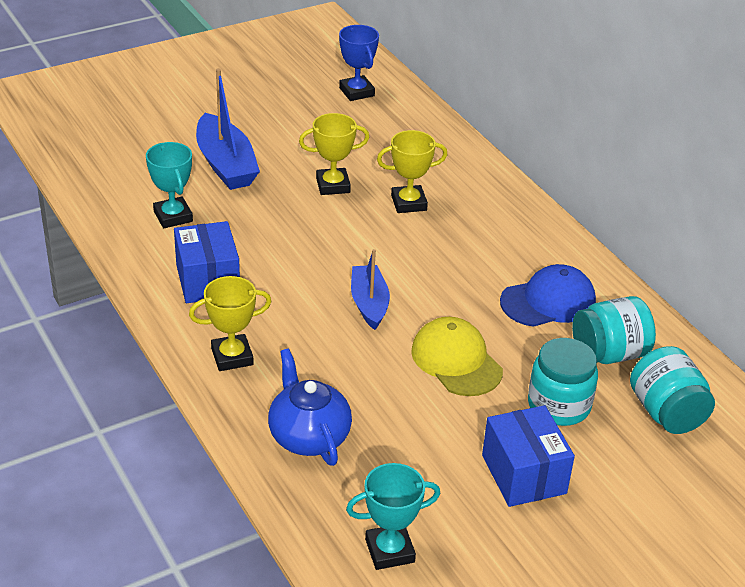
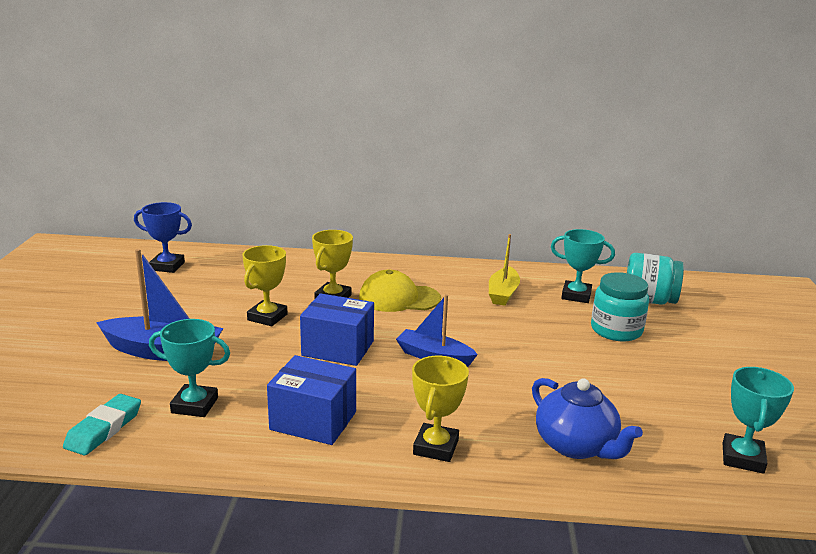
camera: 55 degrees left, 15 degrees down
(110, 194) = (104, 429): none -> turquoise eraser
(308, 436) = (576, 446): blue teapot -> blue teapot turned 135 degrees counterclockwise
(456, 361) = (536, 348): yellow cap -> yellow cap (399, 298)
(524, 474) = (681, 369): blue box -> blue box (338, 348)
(548, 301) = (503, 293): blue cap -> yellow boat
(609, 354) = (576, 295): turquoise jar -> turquoise trophy

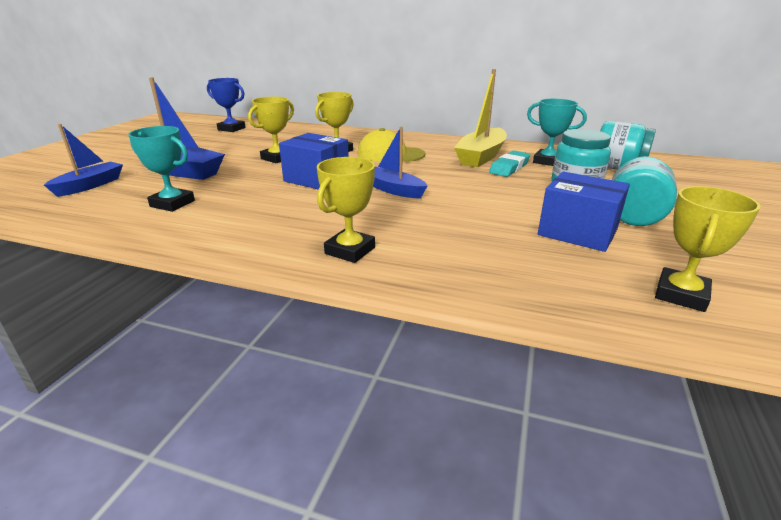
camera: 15 degrees right, 5 degrees up
(63, 387) = (90, 185): none -> blue boat
(104, 429) = (91, 212): turquoise eraser -> turquoise eraser (509, 167)
(313, 421) = (256, 222): blue box -> blue box (577, 232)
(503, 293) = (481, 156): yellow boat -> yellow boat, size x1.52
(576, 446) = (491, 264): blue teapot -> none
(682, 368) = (633, 216): none -> turquoise jar
(742, 458) = (681, 294): turquoise trophy -> yellow trophy

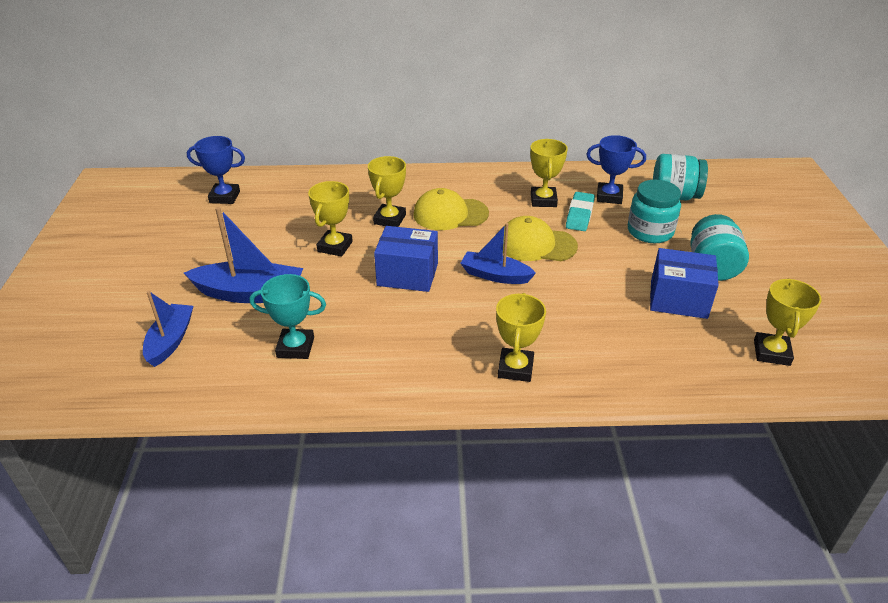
camera: 20 degrees left, 10 degrees up
(451, 178) = (536, 244): none -> yellow cap
(481, 156) = (543, 200): yellow boat -> yellow trophy
(548, 161) = (609, 196): turquoise trophy -> blue trophy

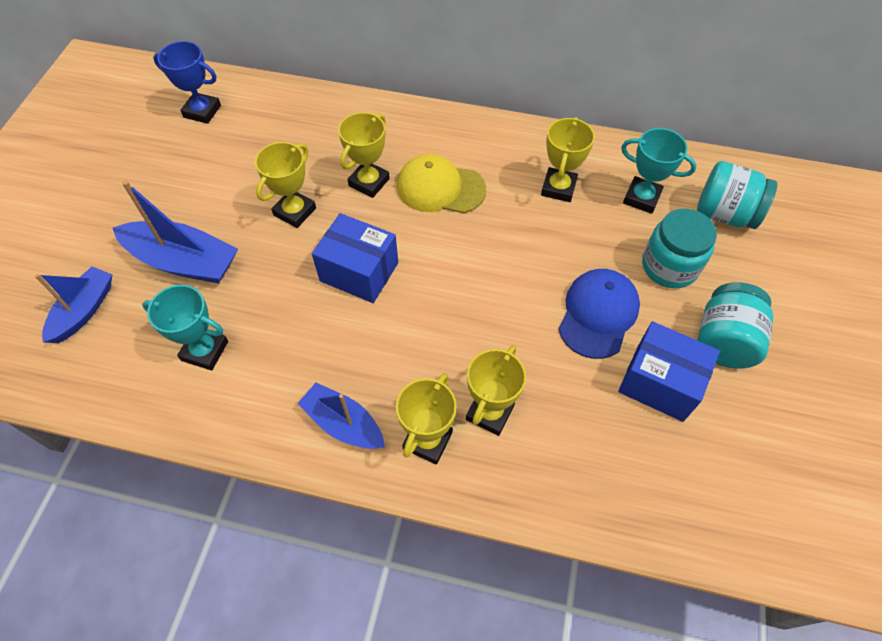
camera: 15 degrees right, 20 degrees up
(495, 275) = (457, 295): blue boat -> blue boat (343, 424)
(536, 244) = (522, 257): yellow cap -> none
(579, 215) = (593, 221): turquoise eraser -> none
(609, 196) = (641, 198): blue trophy -> turquoise trophy
(611, 268) = (598, 314): none -> blue cap
(771, 352) = (740, 494): yellow trophy -> yellow trophy (490, 412)

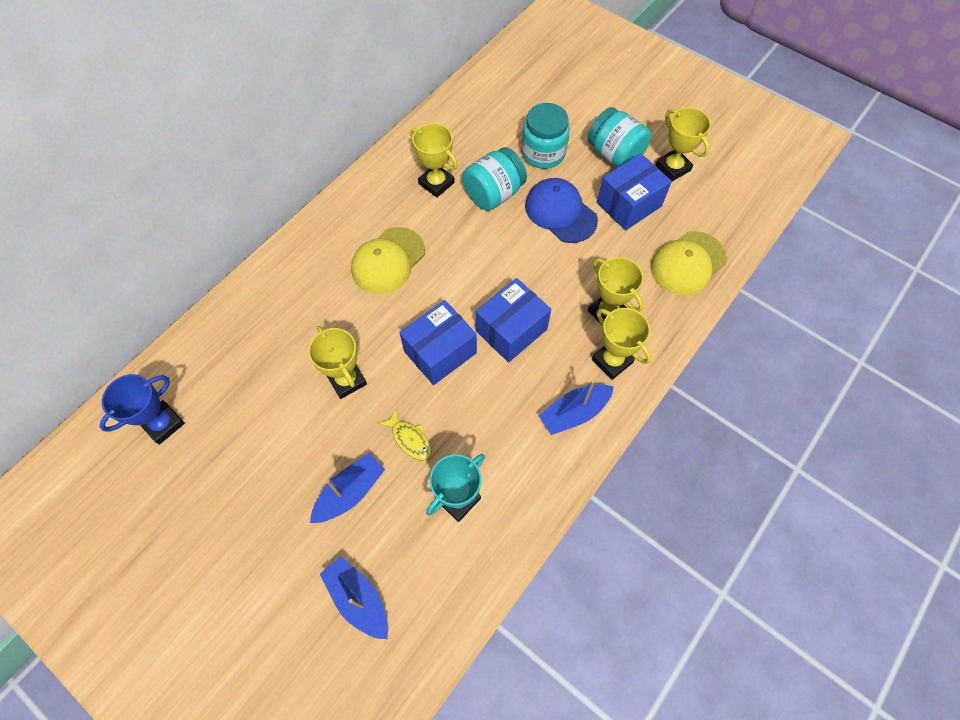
camera: 65 degrees left, 5 degrees up
(183, 261) = (350, 492): blue boat -> blue boat, size x0.66
(253, 285) = (410, 439): none -> yellow fish
(369, 182) = (349, 310): yellow trophy -> yellow trophy (672, 168)
(416, 324) = (511, 330): none -> blue box
(615, 483) = (687, 263): none -> yellow cap
(641, 198) = (476, 138): turquoise trophy -> none
(724, 214) = (517, 101): turquoise jar -> turquoise jar (493, 194)

